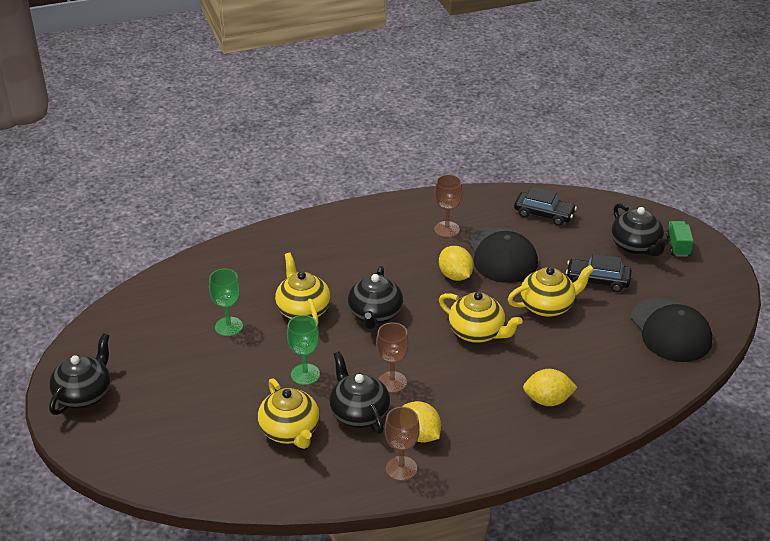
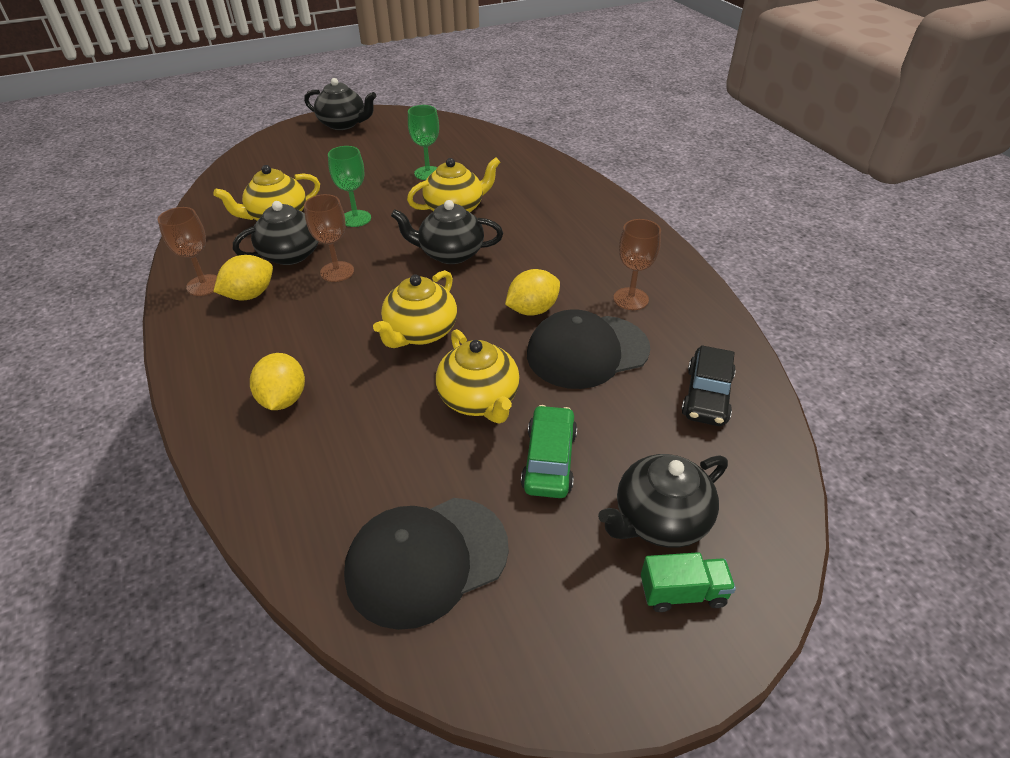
camera: 85 degrees right, 5 degrees up
(597, 280) = (549, 460): black car -> green car

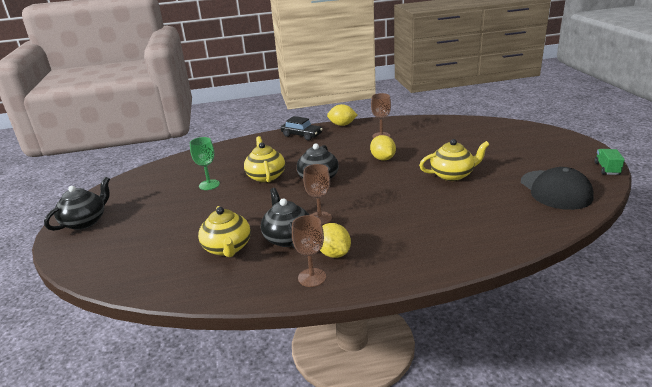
camera: 75 degrees left, 15 degrees down
(283, 399) = (449, 232): yellow lemon -> yellow lemon (342, 125)
(356, 218) = (253, 212): green goblet -> none
(420, 332) = (394, 189): yellow teapot -> none
(549, 460) = (492, 161): green car -> none
(587, 351) = (419, 148): black cap -> none
(659, 519) = (522, 143): black teapot -> none
(682, 592) = (556, 143): green truck -> green truck (607, 169)
(706, 395) = (452, 128): black car -> black car (301, 135)

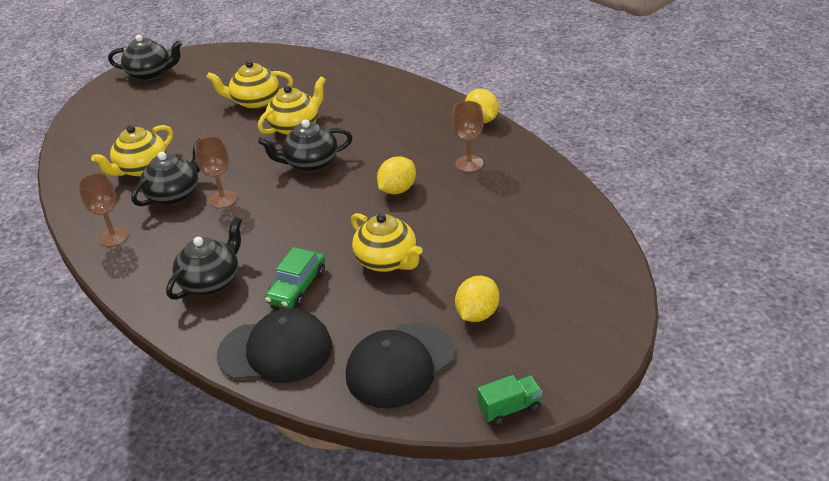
camera: 60 degrees right, 10 degrees up
(209, 185) = (255, 101): green goblet -> yellow teapot
(301, 135) = (423, 104): black car -> none
(334, 253) = (159, 234): yellow lemon -> yellow lemon (477, 314)
(418, 239) = (211, 281): none -> black teapot
(454, 208) = (297, 287): none -> green car
(517, 227) = (276, 351): none -> black cap

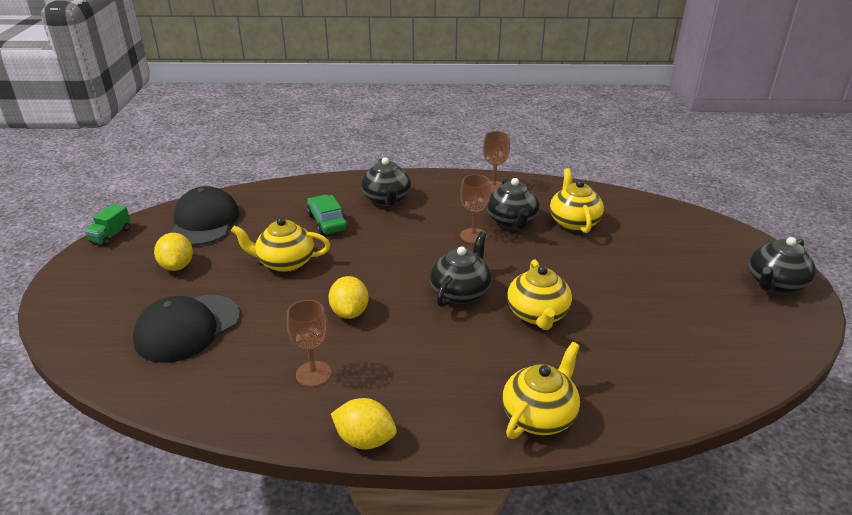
camera: 130 degrees right, 5 degrees down
(255, 101) = (625, 315): yellow teapot -> yellow teapot (539, 415)
(276, 351) = (291, 195): black cap -> black cap (187, 328)

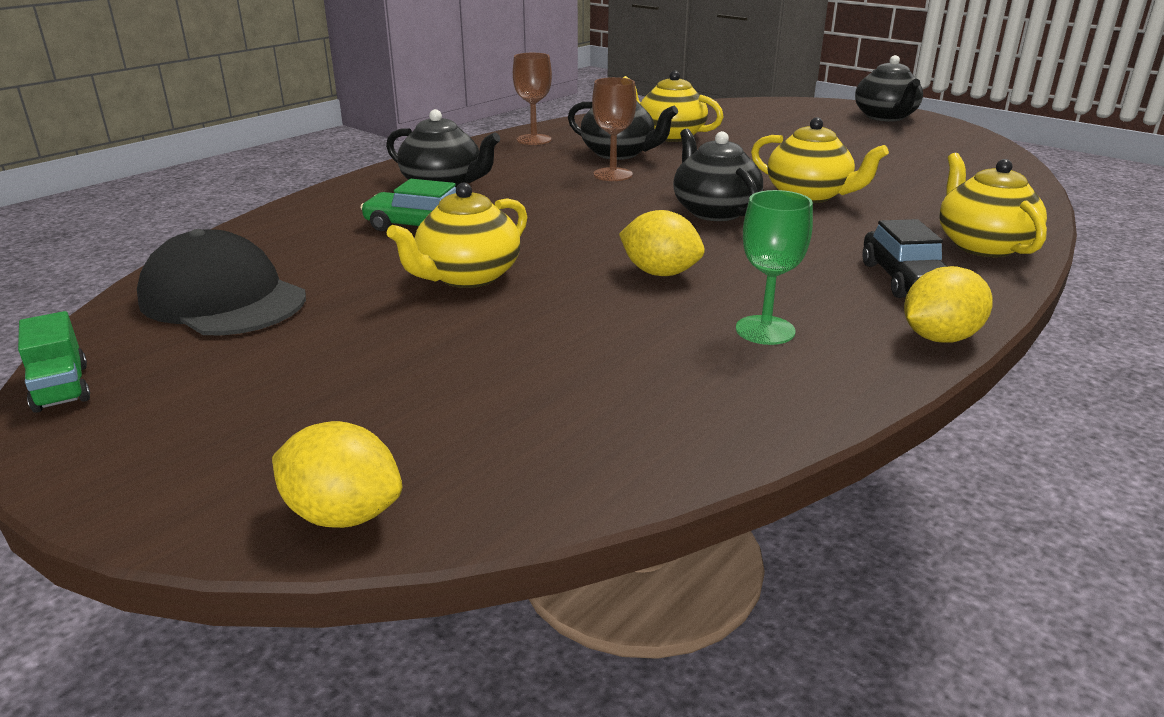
camera: 50 degrees left, 5 degrees down
(177, 266) = (309, 353): yellow lemon -> yellow lemon (343, 514)
(187, 328) = (511, 389): black cap -> none
(313, 374) = (765, 330): brown goblet -> green goblet
(438, 400) = (905, 279): none -> black car

